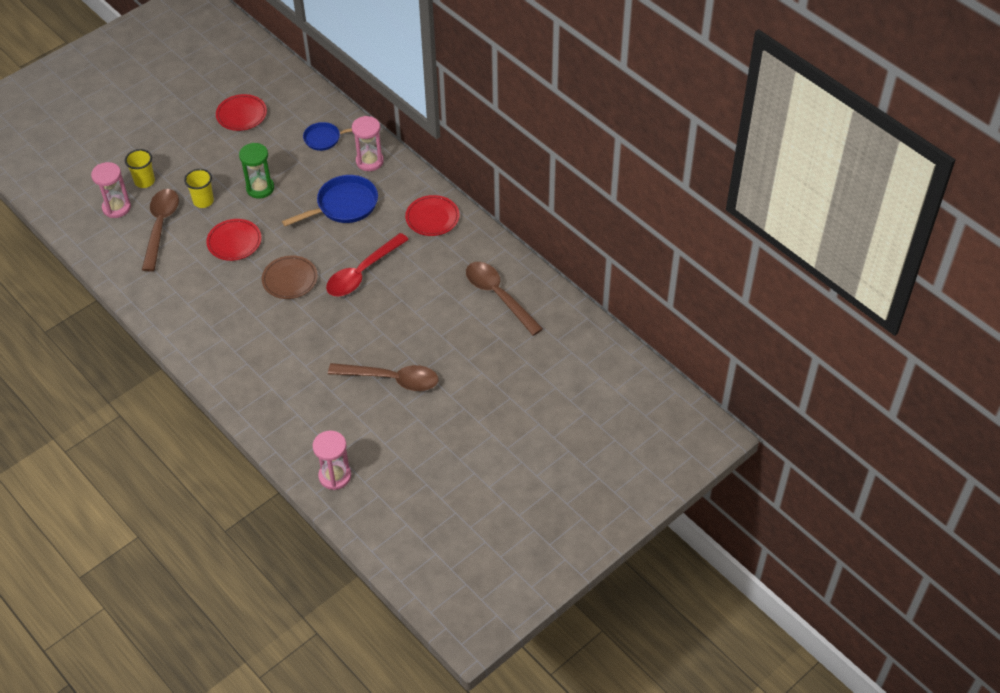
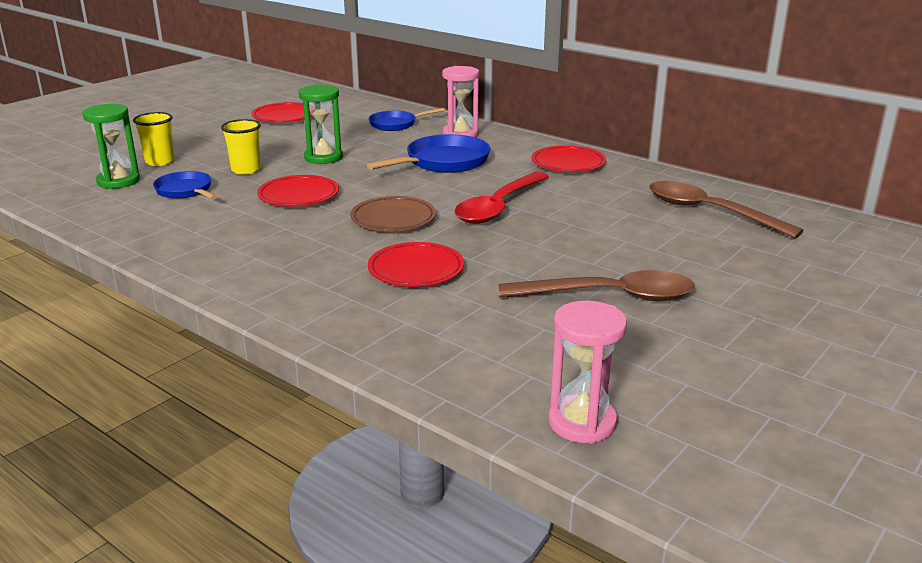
camera: 10 degrees left, 25 degrees down
(116, 207) = (118, 181): pink hourglass -> green hourglass
(160, 226) = (185, 191): brown spoon -> blue pan
(289, 339) = (416, 270): none -> red plate

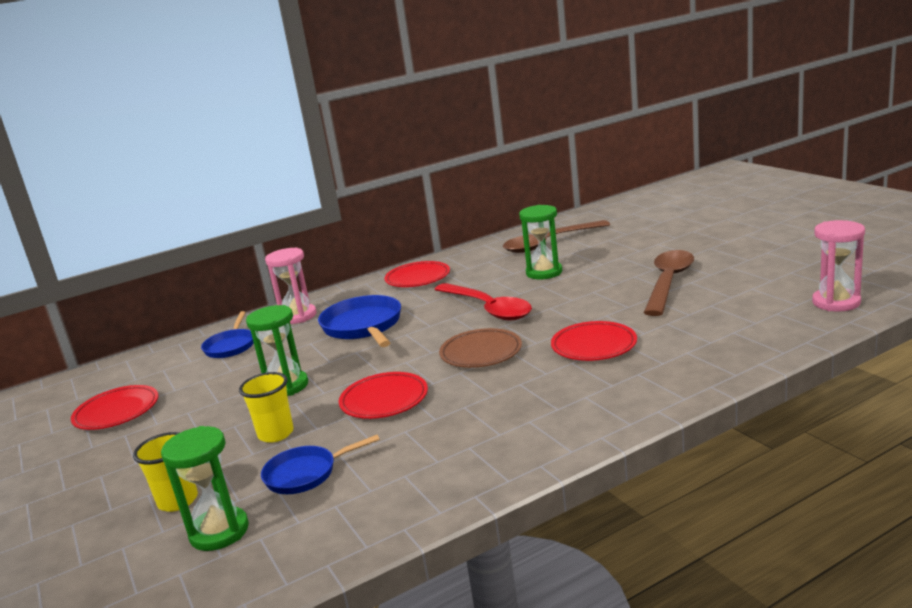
camera: 65 degrees left, 5 degrees down
(610, 221) = (544, 272): none -> green hourglass

